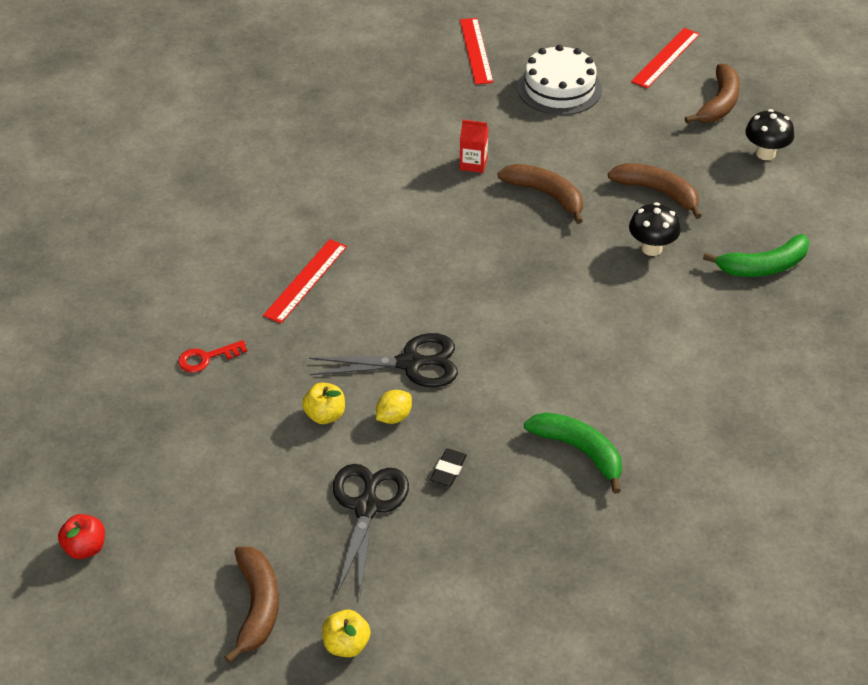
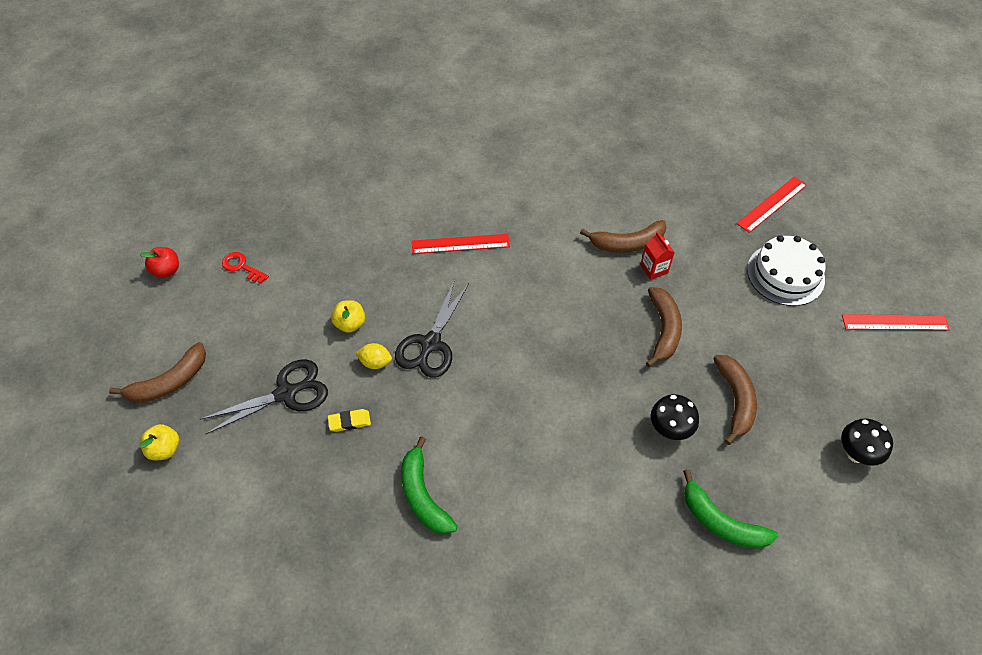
camera: 55 degrees right, 10 degrees up
(206, 358) = (354, 235): red key -> red key (241, 267)
(410, 363) = (430, 343): black scissors -> black scissors turned 60 degrees clockwise
(448, 470) = (349, 421): black eraser -> yellow eraser
(580, 451) = (423, 495): green banana -> green banana turned 150 degrees clockwise
(719, 104) = (880, 388): brown banana -> brown banana (627, 243)

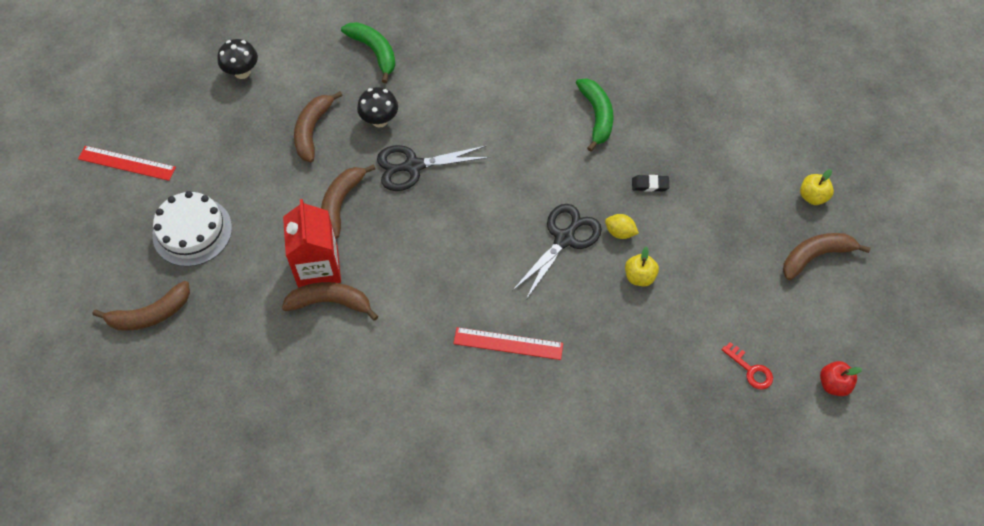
camera: 165 degrees left, 5 degrees up
(286, 393) = (705, 222): black scissors -> black scissors (413, 166)
(349, 421) = (650, 185): yellow eraser -> black eraser
(654, 269) = (318, 267): red carton -> red carton, size x1.96
(772, 204) = (150, 314): red ruler -> brown banana

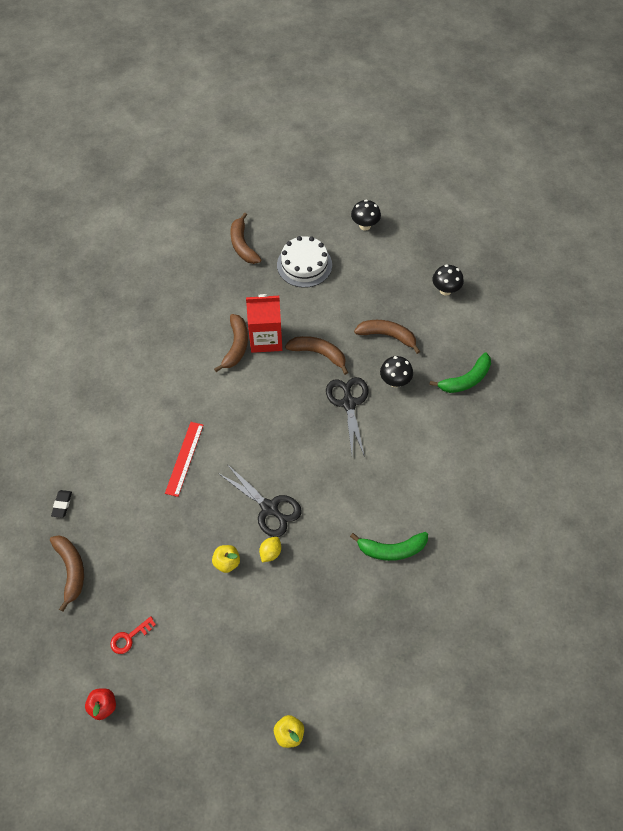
camera: 95 degrees right, 0 degrees up
(127, 163) = (365, 225): red ruler -> black mushroom
(650, 185) = (315, 584): black eraser -> black eraser (62, 504)
(815, 256) = (226, 720): brown banana -> brown banana (71, 570)

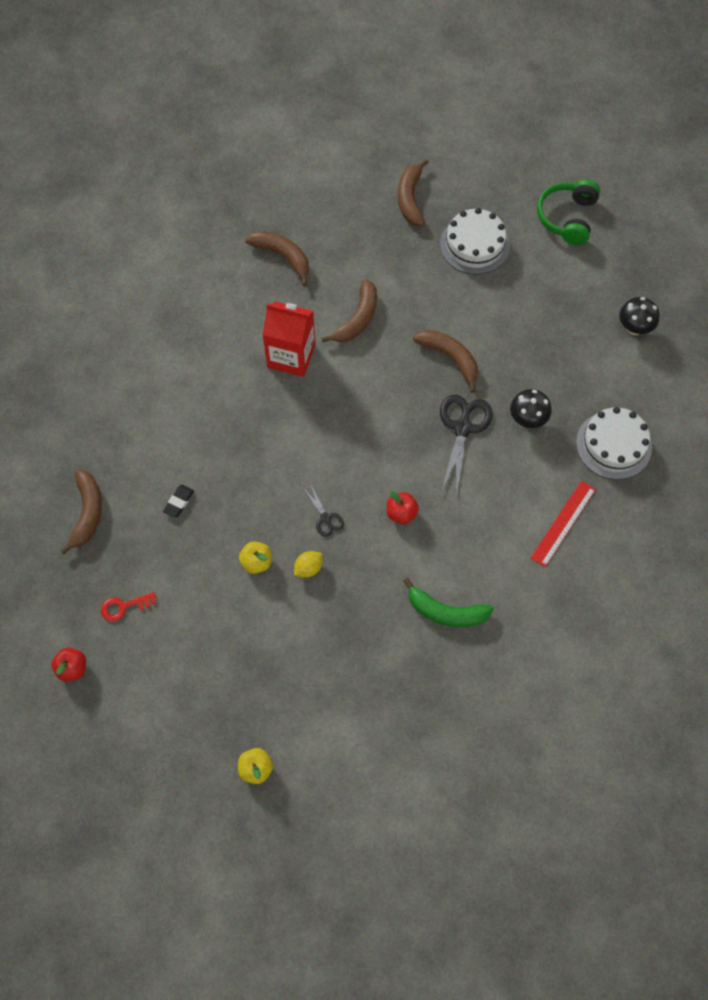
camera: 20 degrees right, 5 degrees up
(62, 504) = (102, 438): black eraser -> black eraser (179, 502)
(184, 458) = (251, 430): red ruler -> red ruler (563, 523)
(266, 339) = (395, 321): red carton -> red carton (291, 356)
(269, 508) = (325, 518): black scissors -> black scissors, size x0.52
(327, 484) = (401, 513): none -> red apple
(365, 225) = (567, 217): black mushroom -> green headphones
(387, 336) = (540, 362): brown banana -> brown banana (283, 256)
(465, 380) = (613, 445): green banana -> white cake

